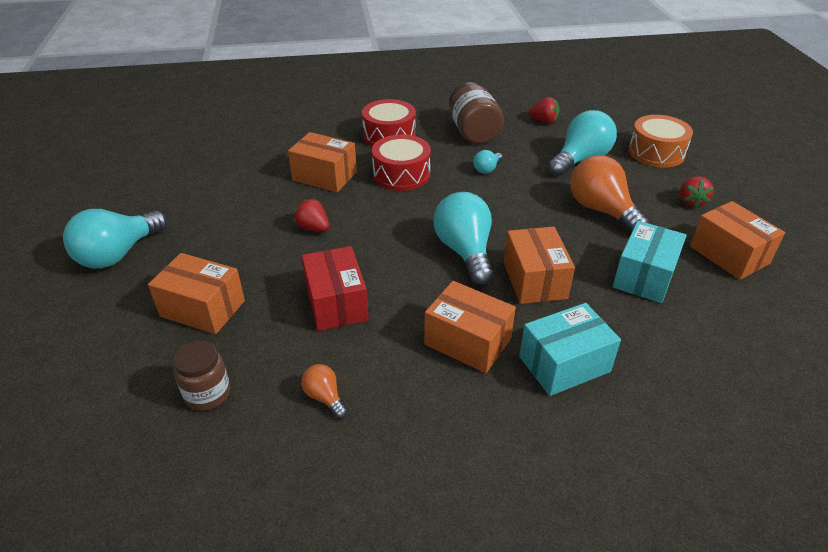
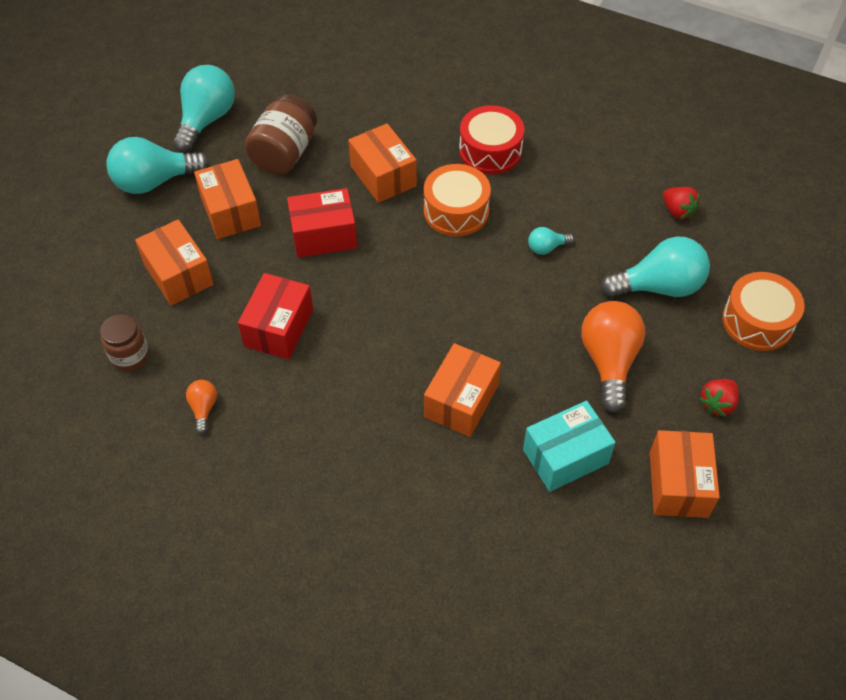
camera: 35 degrees right, 15 degrees up
(313, 228) = (324, 235): red strawberry -> red box
(401, 174) = (456, 211): red drum -> orange drum
(465, 251) = (430, 335): turquoise light bulb -> turquoise light bulb (206, 120)
(467, 341) = (347, 426): orange box -> orange box (230, 211)
(473, 132) = (582, 189): brown jar -> brown jar (284, 153)
(564, 364) = (403, 493): turquoise box -> none

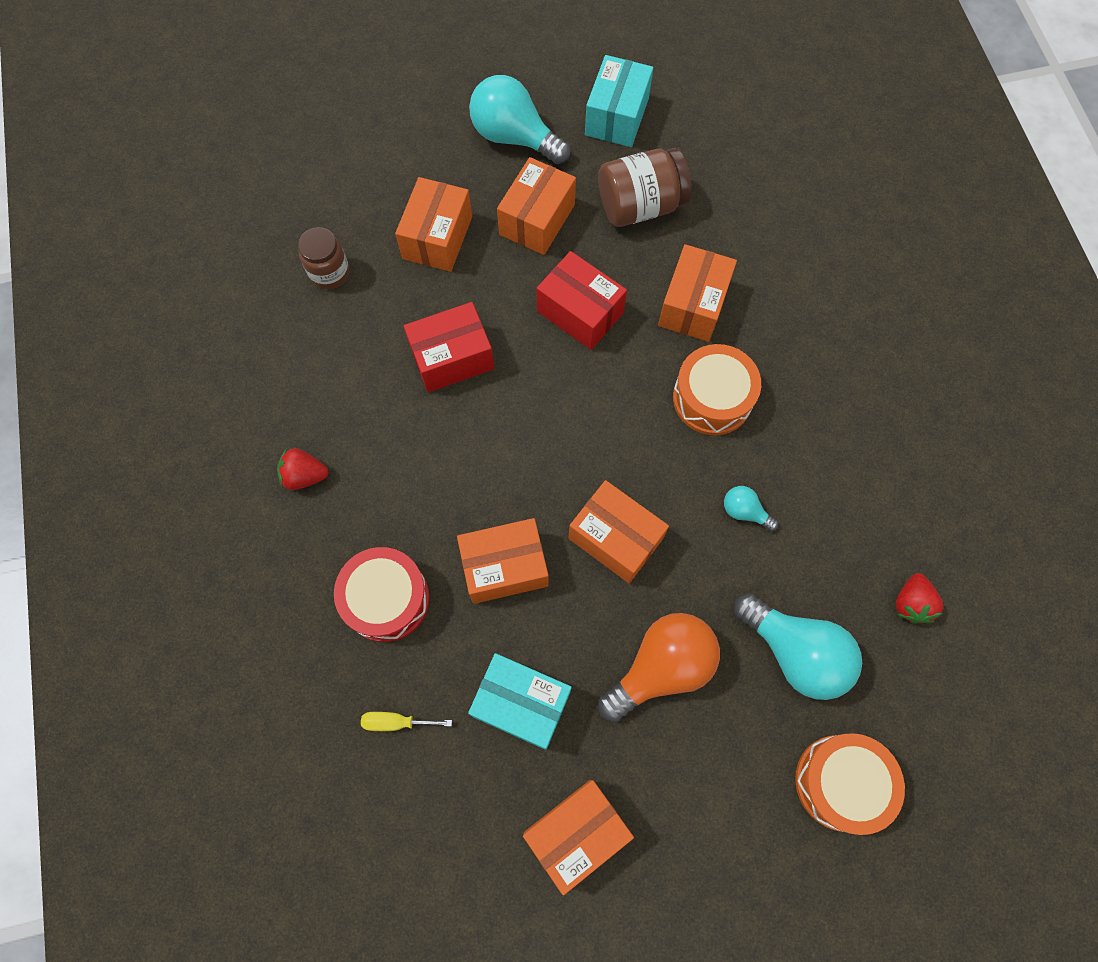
camera: 50 degrees right, 15 degrees up
(203, 408) = (326, 368): orange light bulb -> none
(206, 120) = (617, 116): turquoise light bulb -> turquoise box
(490, 151) = (814, 371): red drum -> red drum (386, 599)
(500, 326) = (615, 538): none -> orange box
(512, 542) = (396, 722): none -> yellow screwdriver
(717, 404) = (701, 809): red strawberry -> red strawberry (304, 476)

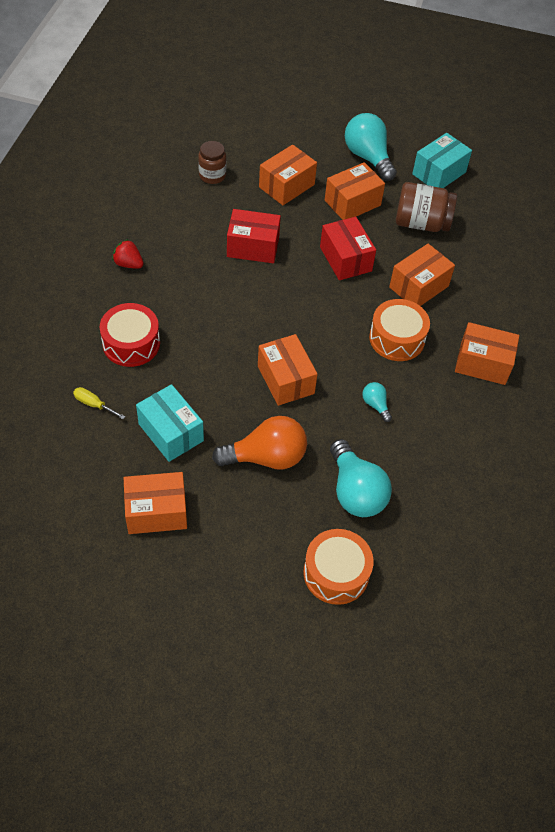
camera: 25 degrees right, 15 degrees down
(504, 567) = (210, 361): orange box -> orange box (482, 363)
(911, 603) = (449, 504): red strawberry -> none

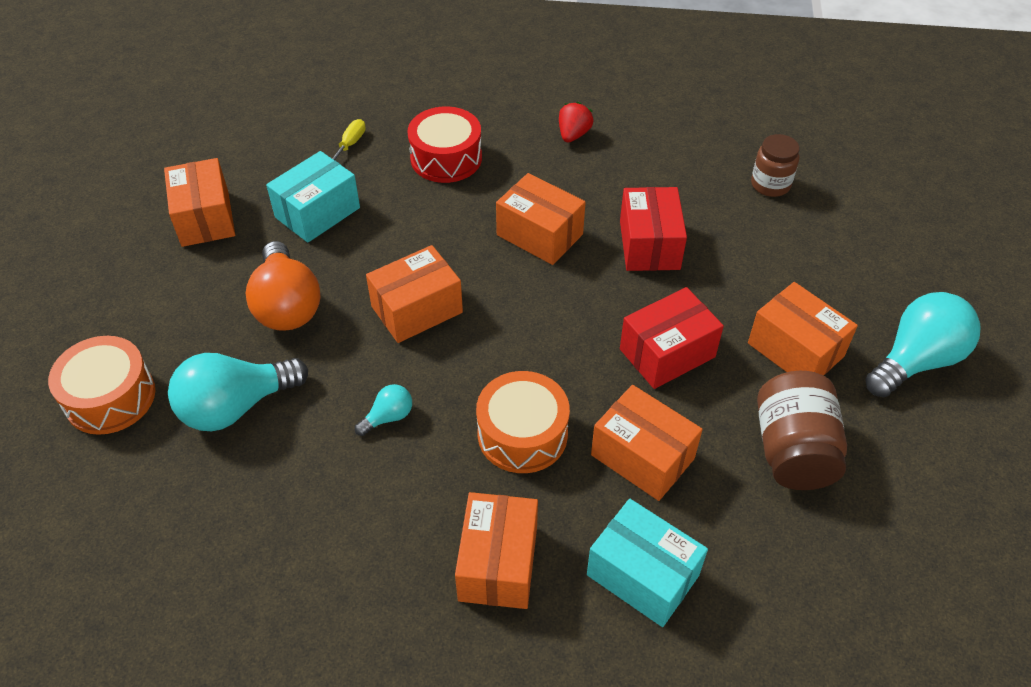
camera: 85 degrees right, 5 degrees down
(286, 186) = (791, 266): orange box -> orange box (539, 234)
(439, 173) = (936, 470): turquoise box -> turquoise box (642, 575)

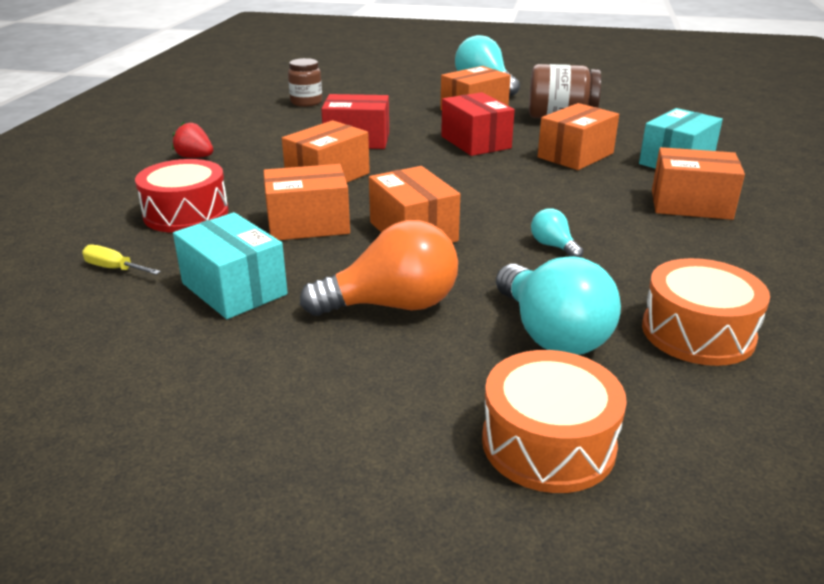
camera: 85 degrees left, 20 degrees down
(205, 218) = (196, 380): orange box -> orange box (308, 224)
(522, 434) = (562, 192): orange drum -> orange drum (697, 332)

